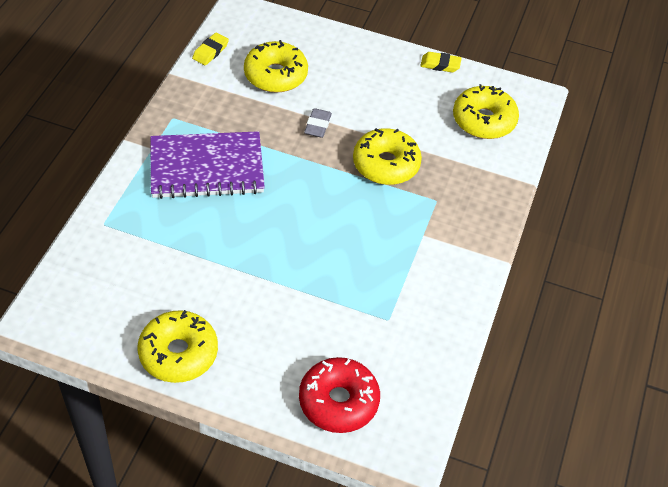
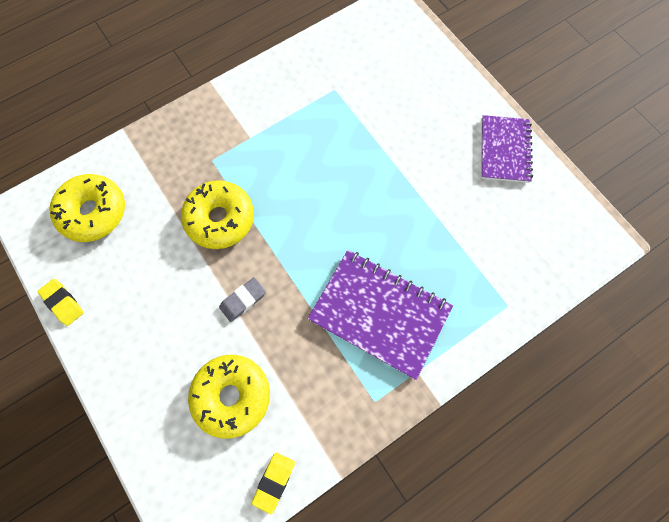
camera: 140 degrees left, 20 degrees up
(178, 353) = (504, 150): yellow donut -> purple notebook
(210, 51) = (274, 481): yellow eraser -> yellow eraser turned 45 degrees counterclockwise
(338, 401) = (413, 57): red donut -> none

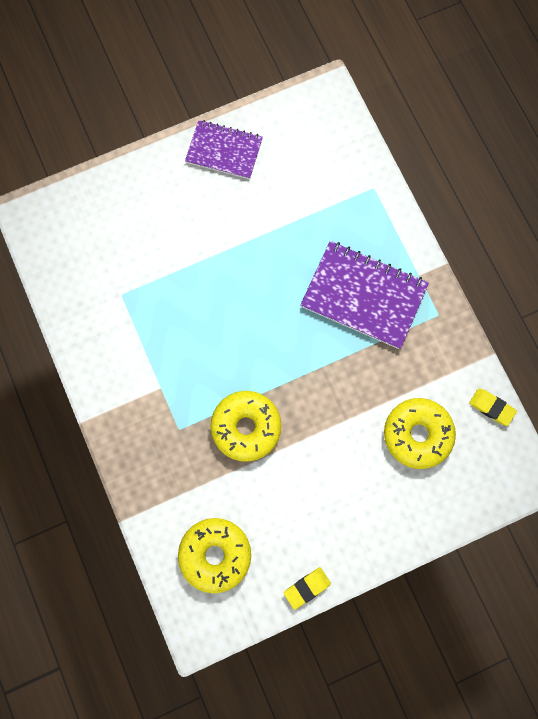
camera: 80 degrees left, 5 degrees up
(243, 300) = (332, 415): grey eraser -> none
(379, 313) = (363, 296): purple notebook -> purple notebook turned 75 degrees clockwise

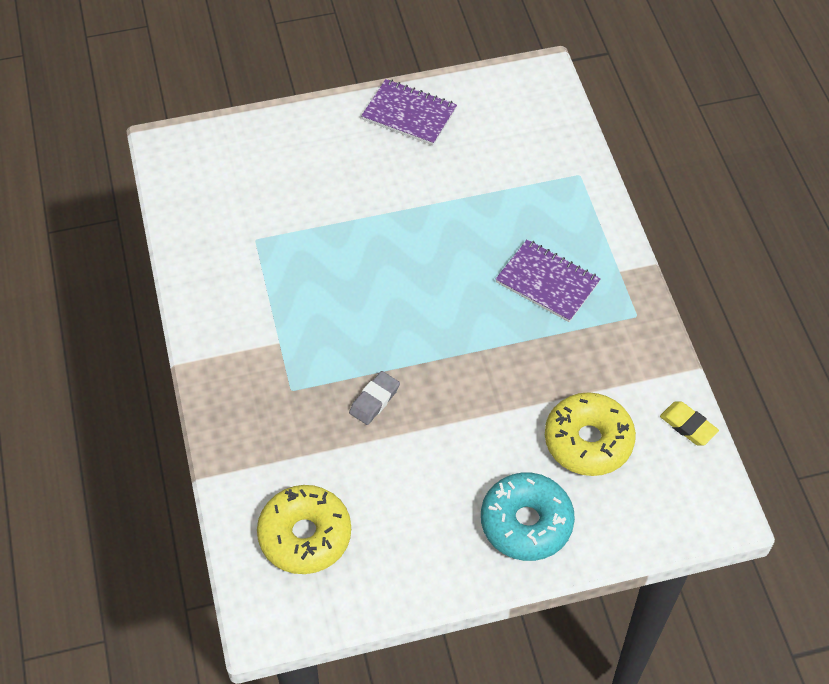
camera: 10 degrees right, 20 degrees down
(246, 427) = (374, 400): yellow donut -> grey eraser
(307, 588) = (414, 593): yellow eraser -> none
(363, 296) = (547, 282): purple notebook -> purple notebook, size x0.65
(381, 513) = (526, 523): none -> turquoise donut

